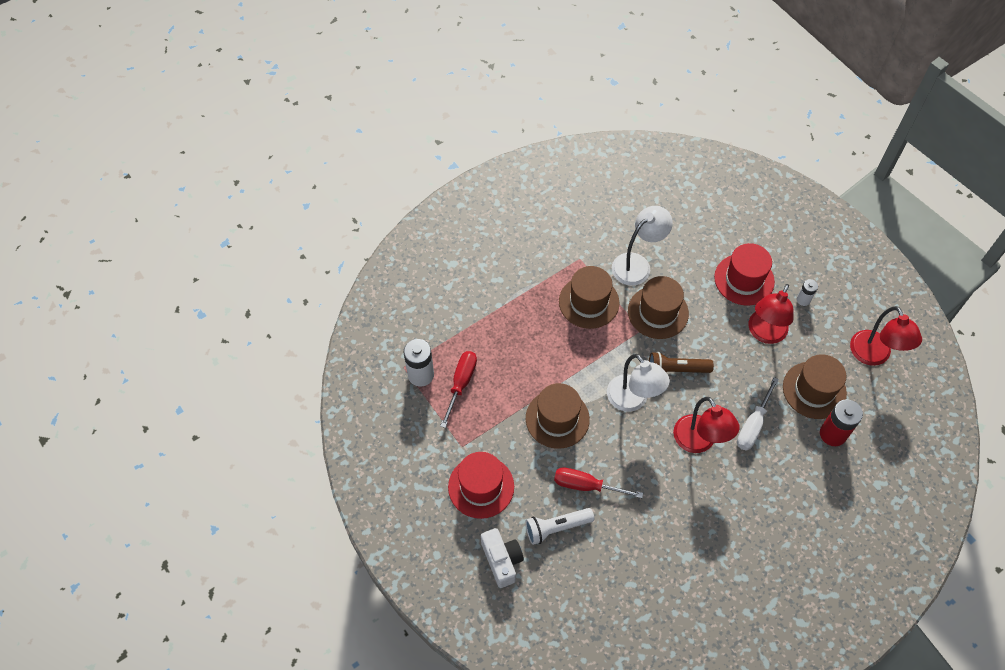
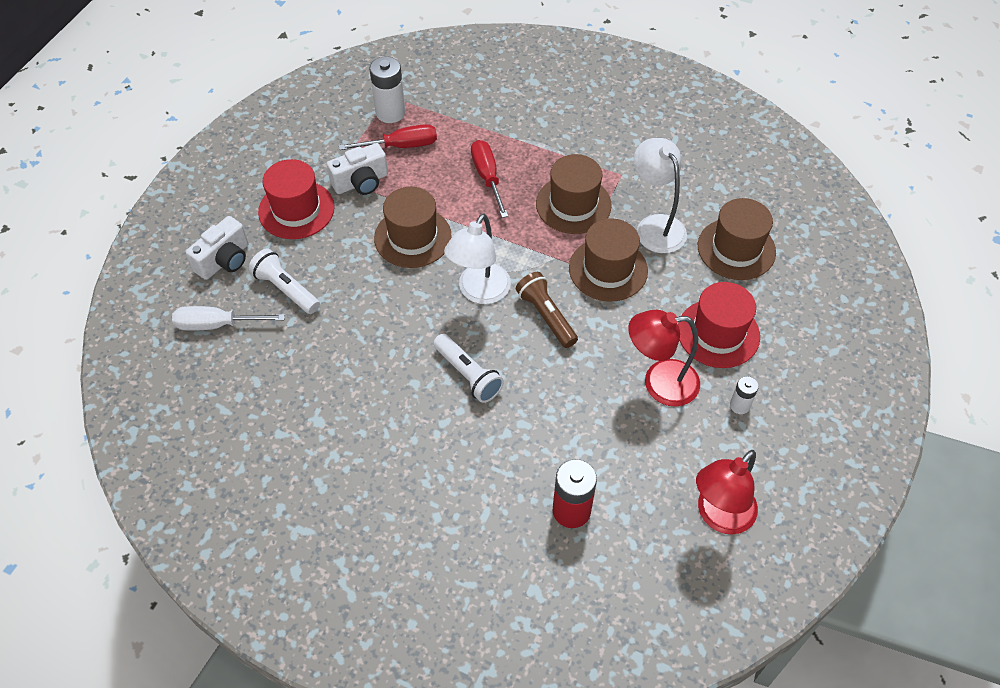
camera: 60 degrees right, 5 degrees down
(481, 428) = (361, 182): none -> white camera
(585, 485) = (349, 293): red screwdriver -> red screwdriver (487, 177)
(637, 264) = (655, 226): white lamp -> white lamp turned 135 degrees counterclockwise
(699, 442) = (468, 374): red lamp -> white flashlight
(753, 425) = (525, 420): white screwdriver -> white screwdriver (216, 324)
(814, 390) = (619, 466): brown hat -> brown hat (736, 249)

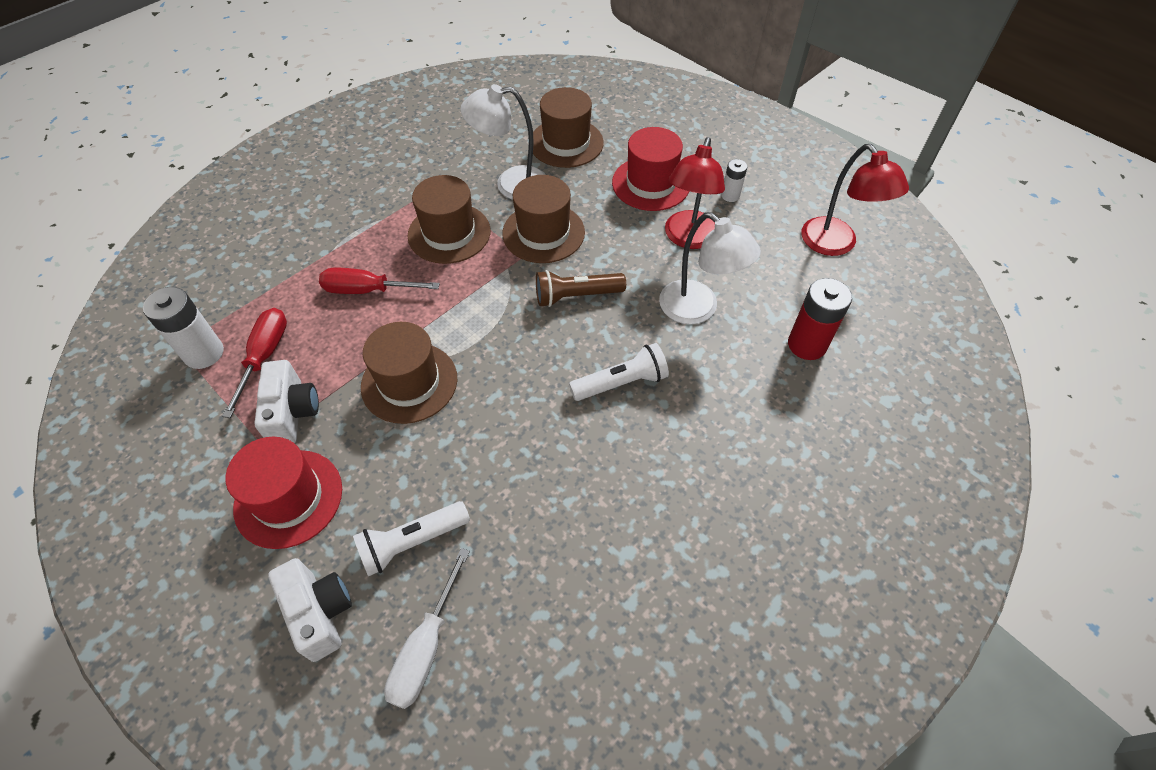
camera: 70 degrees left, 0 degrees up
(479, 292) = (519, 342): white lamp -> white lamp (698, 309)

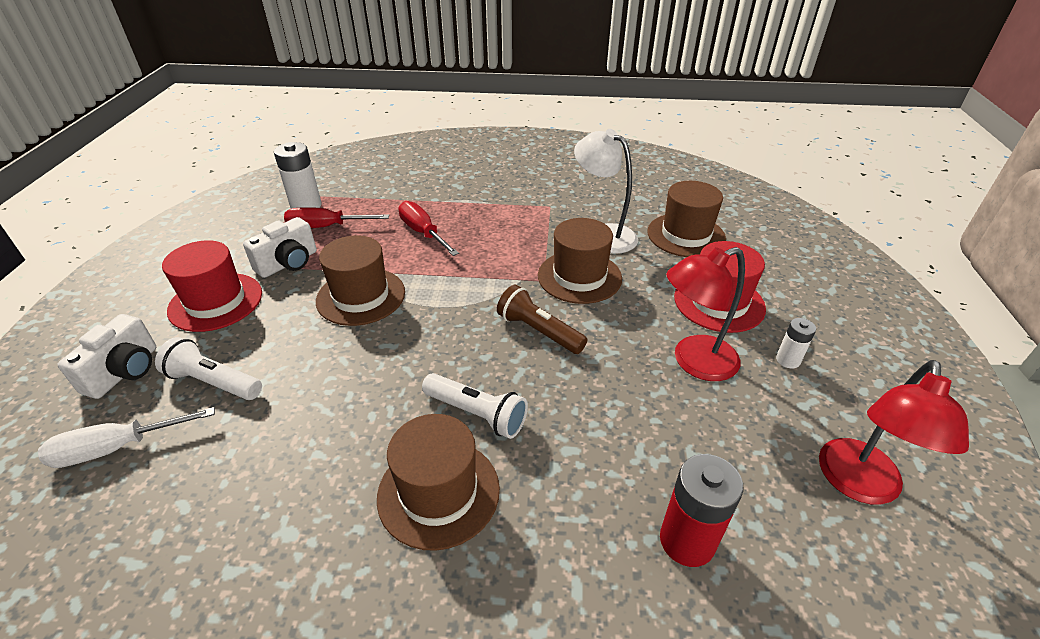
camera: 50 degrees right, 15 degrees down
(265, 356) = (325, 227): red screwdriver -> red screwdriver turned 150 degrees counterclockwise
(449, 233) = (517, 235): brown hat -> brown hat (438, 492)
(698, 309) = (621, 418): white lamp -> none

